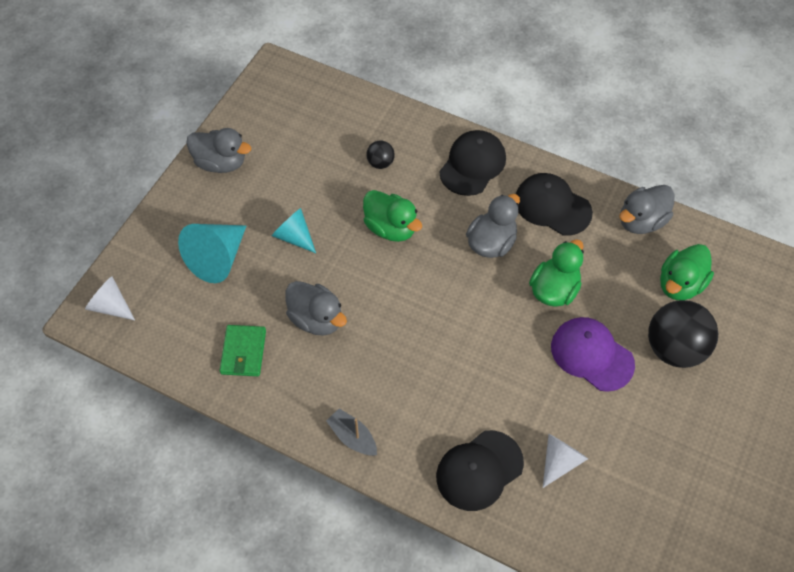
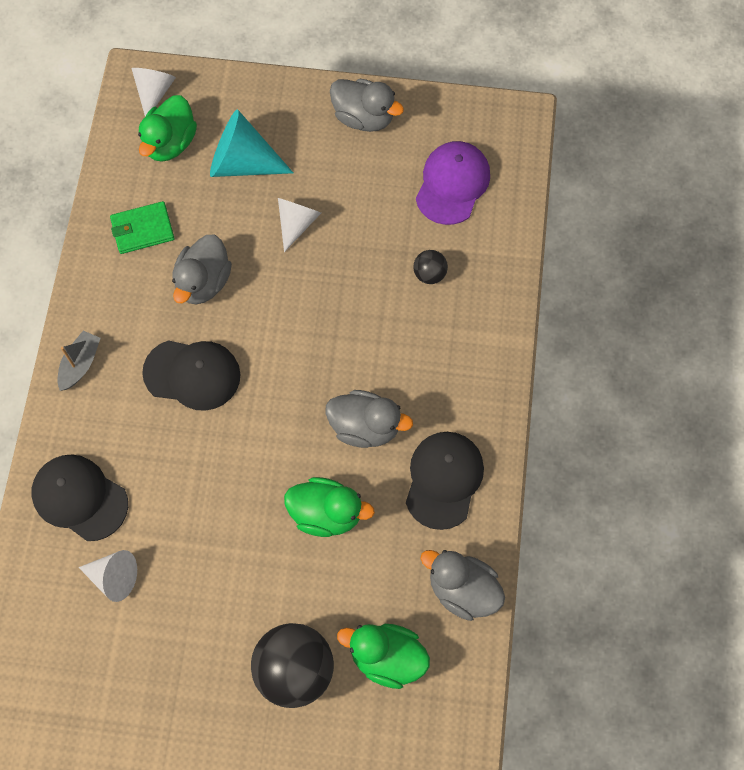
camera: 70 degrees right, 10 degrees up
(221, 163) = (364, 117): grey duck -> grey duck turned 60 degrees counterclockwise
(294, 236) = (297, 223): turquoise cone -> white cone
(391, 228) = (345, 315): green duck -> green duck (170, 143)
(472, 165) = (468, 373): black cap -> black cap (192, 374)
(591, 355) = (254, 577): purple cap -> purple cap (452, 184)

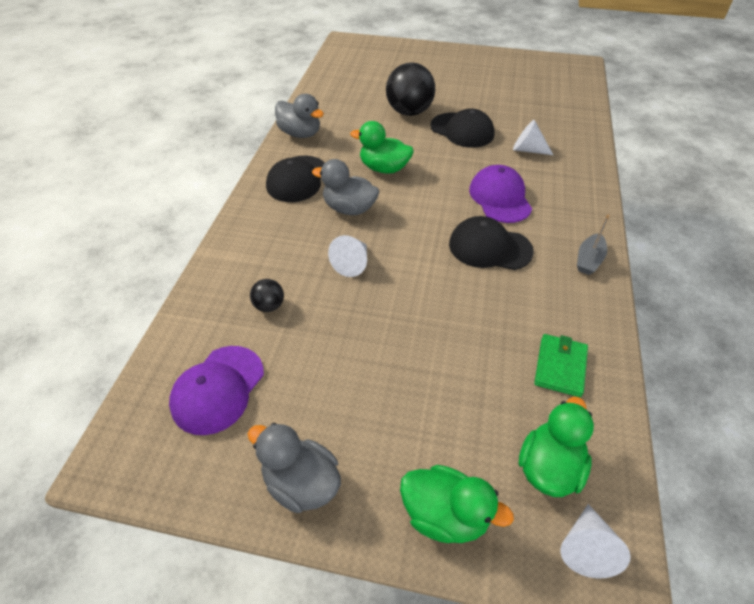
camera: 175 degrees left, 20 degrees down
(80, 498) = (563, 185): black cap -> black cap (462, 130)
(142, 229) = (560, 366): green wallet -> green wallet turned 60 degrees counterclockwise
(169, 464) = (500, 197): none -> purple cap
(203, 282) = (488, 314): grey duck -> none
(242, 163) = (456, 433): turquoise cone -> none
(297, 223) = (394, 361): white cone -> white cone (352, 264)
(386, 657) = (353, 113): green duck -> green duck (445, 515)

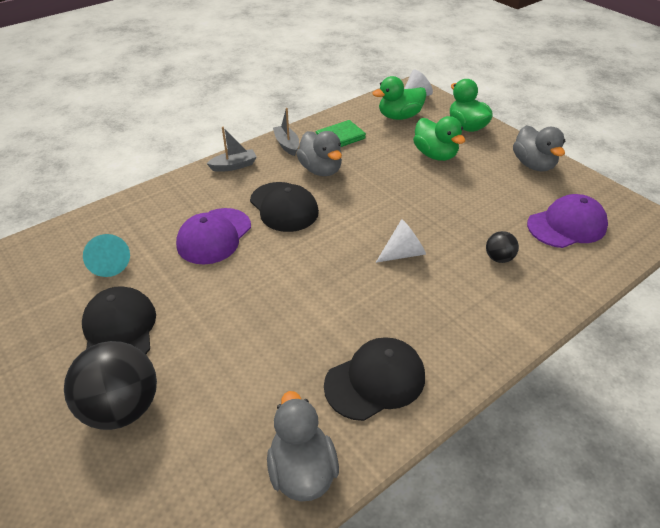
camera: 140 degrees left, 5 degrees down
(349, 208) = (355, 305): grey duck -> grey duck (321, 170)
(384, 168) = (268, 332): green duck -> green duck (435, 155)
(527, 150) = (109, 263): white cone -> turquoise cone
(590, 316) = (287, 145): none -> grey boat

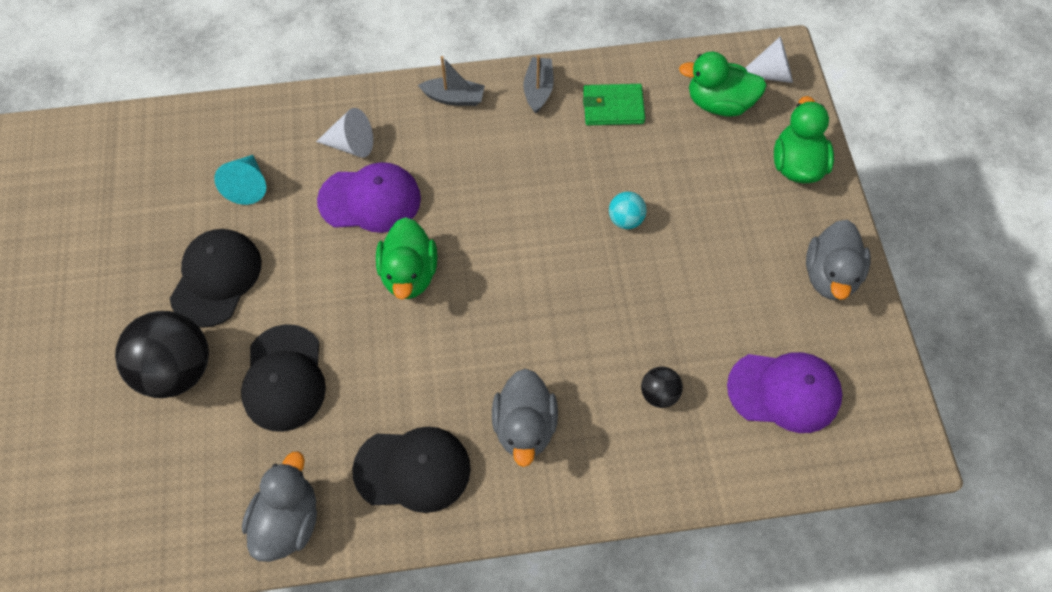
camera: 30 degrees right, 20 degrees up
(214, 236) = (370, 200): purple cap -> purple cap turned 150 degrees counterclockwise
(284, 207) = (470, 193): black cap -> black cap (284, 378)
(321, 170) = (551, 153): grey duck -> grey duck (524, 426)
(395, 183) = (625, 219): none -> turquoise ball
(403, 253) = (555, 329): white cone -> white cone (351, 144)
(435, 155) = (712, 196): green duck -> green duck (409, 274)

